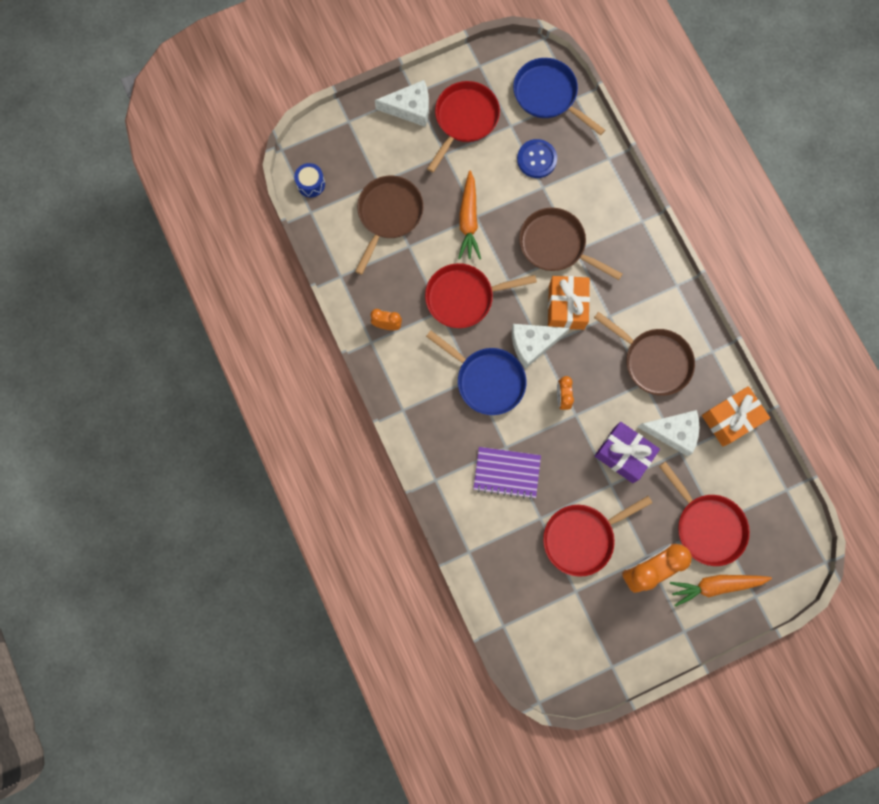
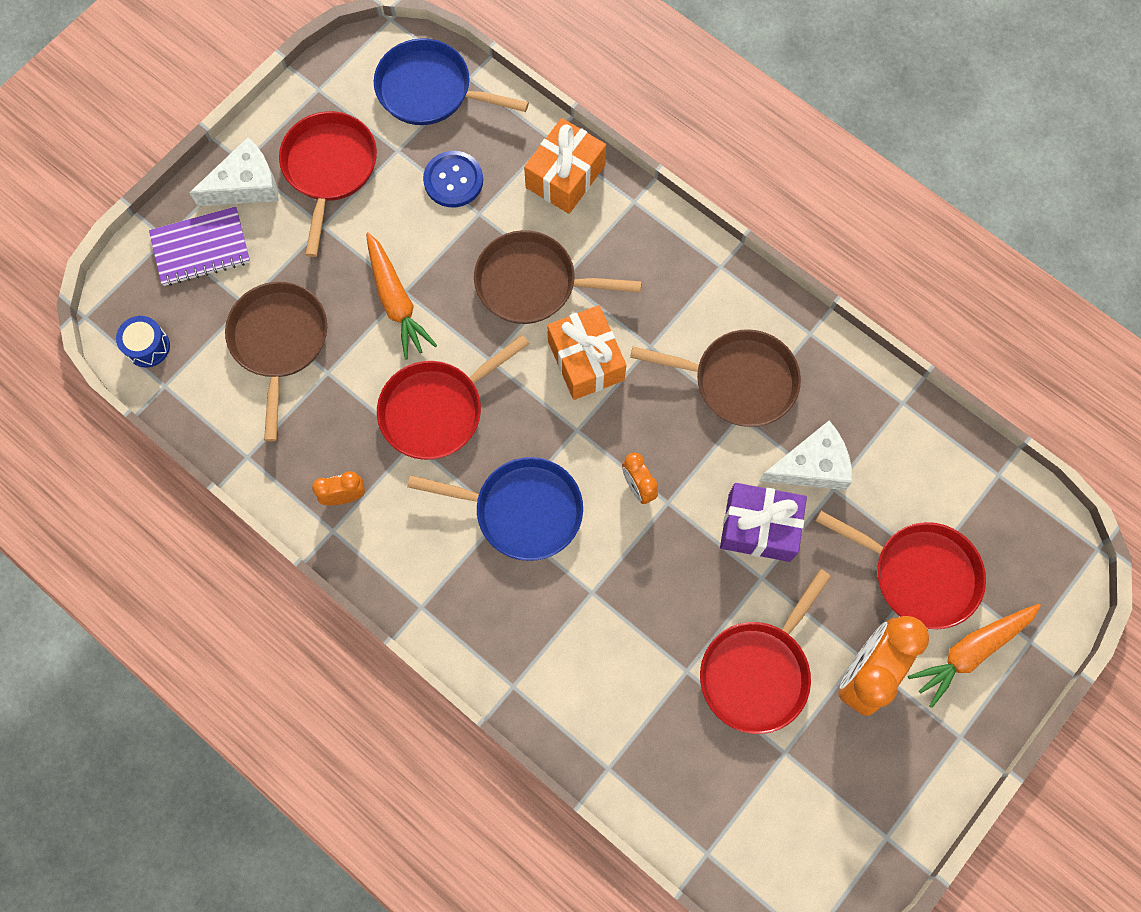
camera: 25 degrees left, 5 degrees down
(506, 473) = (610, 628): purple notebook -> purple notebook (201, 248)
(533, 344) = (563, 431): white cheese -> none
(730, 419) = (878, 413): orange gift -> orange gift (565, 176)

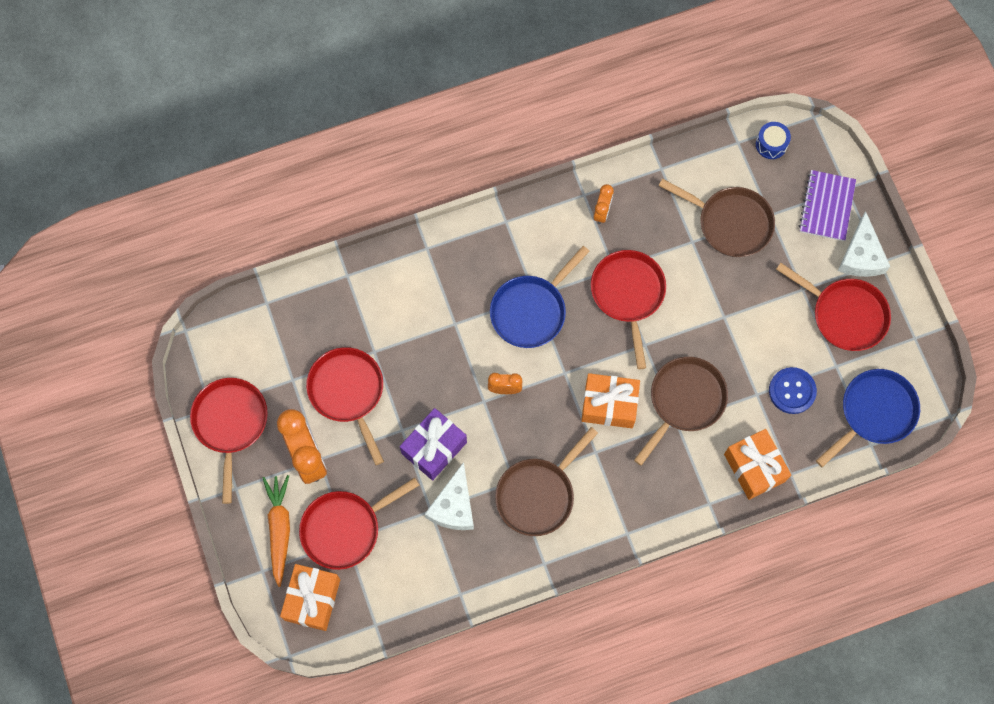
camera: 120 degrees right, 0 degrees up
(396, 301) = (719, 308): orange carrot -> none
(889, 796) = (230, 424): none -> red pan
(1021, 562) = (312, 599): none -> orange gift

